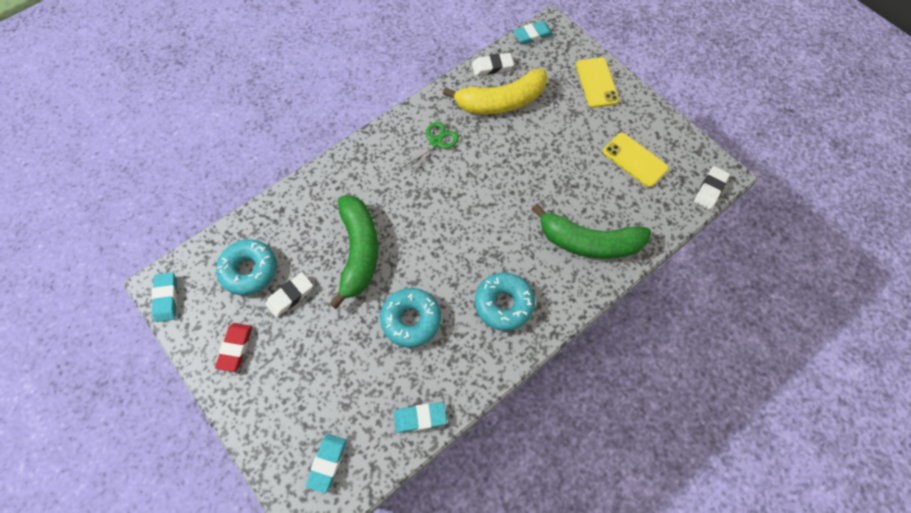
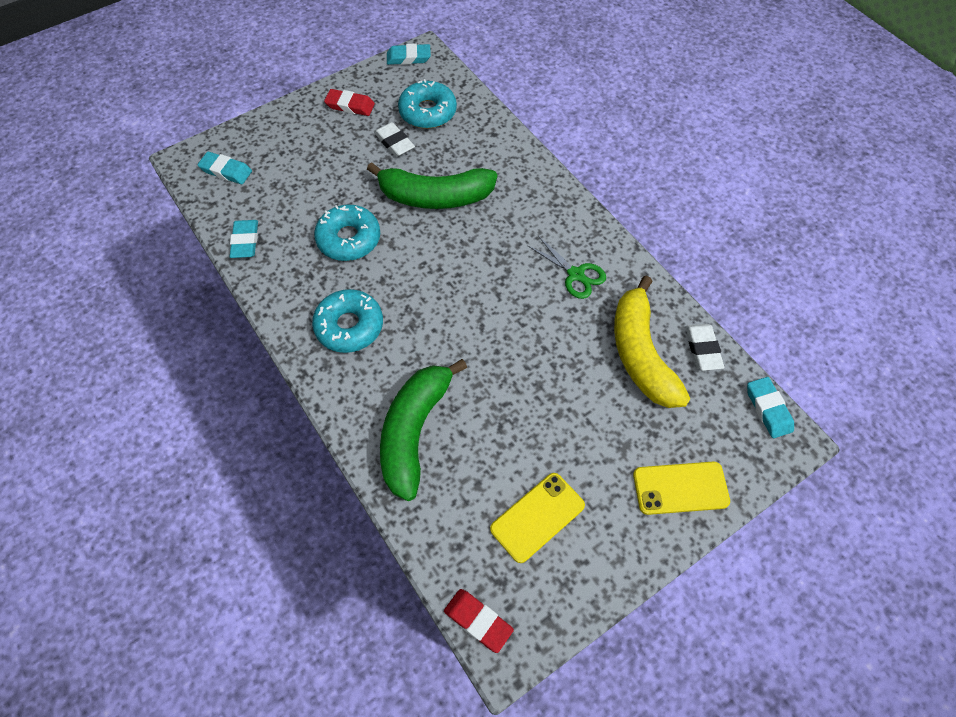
camera: 95 degrees right, 5 degrees down
(710, 189) = (478, 621): white eraser -> red eraser

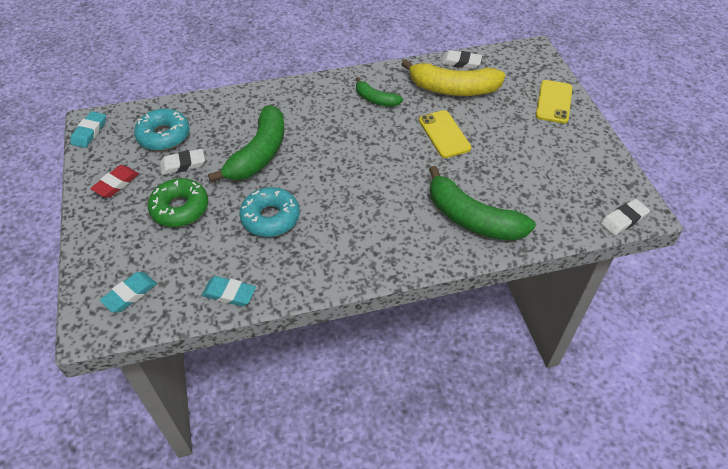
camera: 70 degrees left, 10 degrees down
(336, 164) = (180, 208): none -> green donut
(349, 326) = (360, 237): turquoise donut -> none
(478, 621) = (623, 219): red eraser -> white eraser
(537, 517) = (557, 171): yellow phone -> yellow phone (444, 134)
(575, 274) = (376, 99): green scissors -> green banana
(768, 409) = (512, 51): turquoise eraser -> none

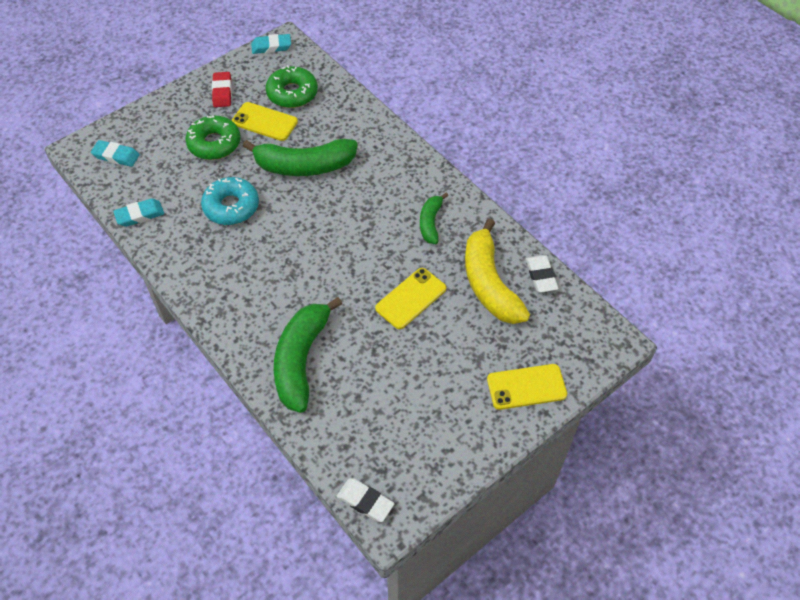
camera: 65 degrees right, 5 degrees up
(116, 184) = (222, 92): red eraser -> red eraser turned 75 degrees clockwise
(164, 136) = (292, 93): turquoise donut -> green donut
(183, 164) = (264, 122): white eraser -> yellow phone
(229, 293) = (140, 215): turquoise eraser -> turquoise eraser turned 75 degrees clockwise

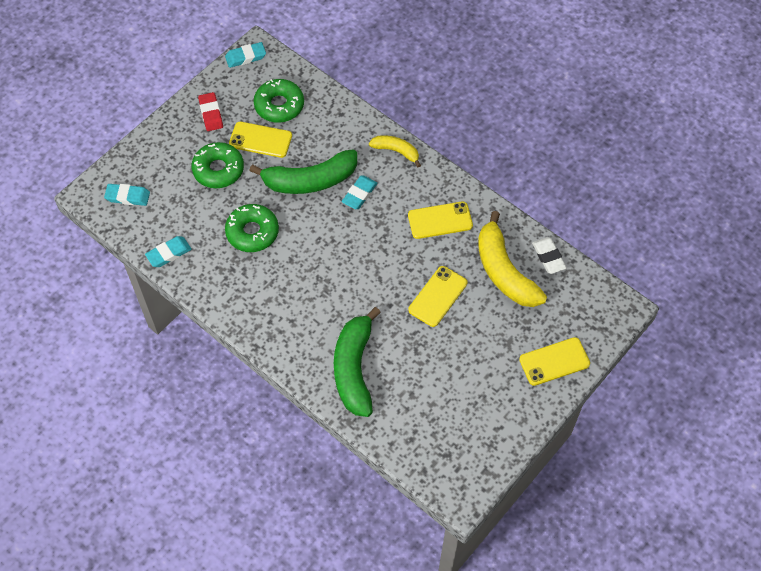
camera: 10 degrees left, 5 degrees up
(231, 207) = (252, 232): turquoise donut -> green donut
(352, 186) = (359, 194): none -> turquoise eraser
(365, 501) = (439, 483): white eraser -> none
(400, 150) = (396, 151): none -> yellow banana
(430, 223) = (440, 220): green banana -> yellow phone

